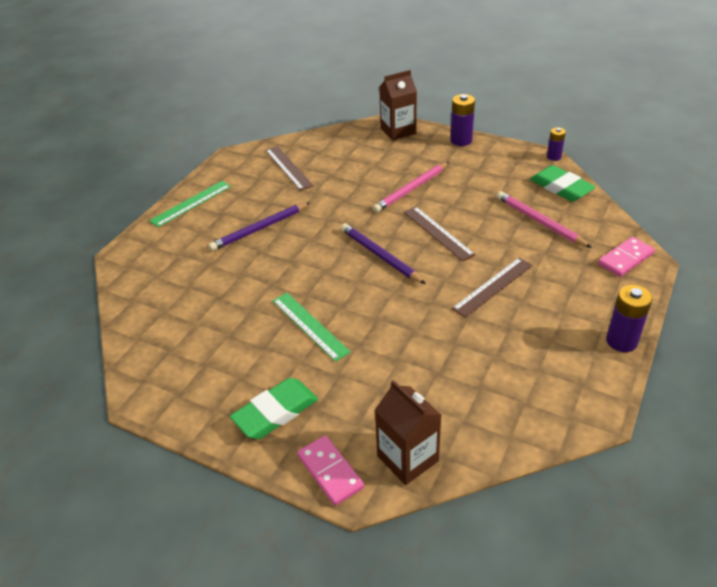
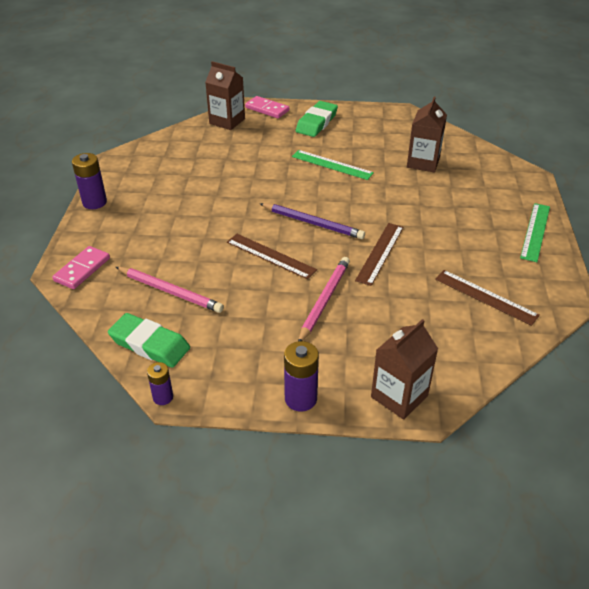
camera: 155 degrees right, 0 degrees up
(205, 301) = (423, 162): none -> brown carton
(259, 229) = (441, 222): purple pencil -> none
(493, 287) = (202, 219): brown ruler -> brown ruler (380, 253)

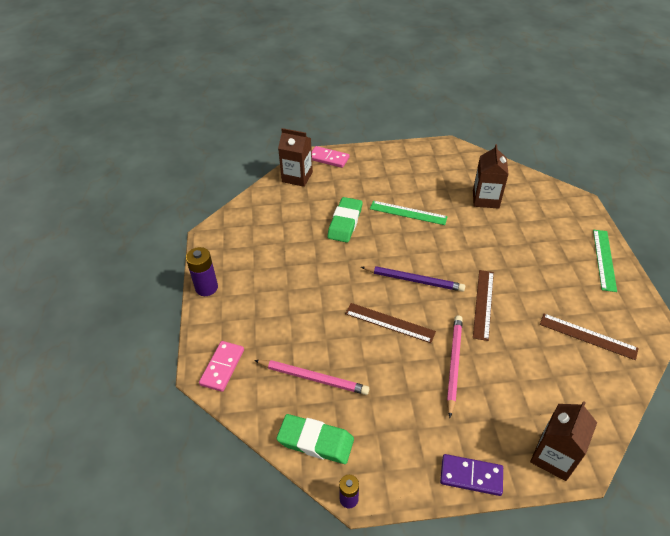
camera: 10 degrees left, 5 degrees up
(300, 399) = (471, 476): purple battery -> purple domino
(317, 122) = (378, 168): green eraser -> green eraser (345, 222)

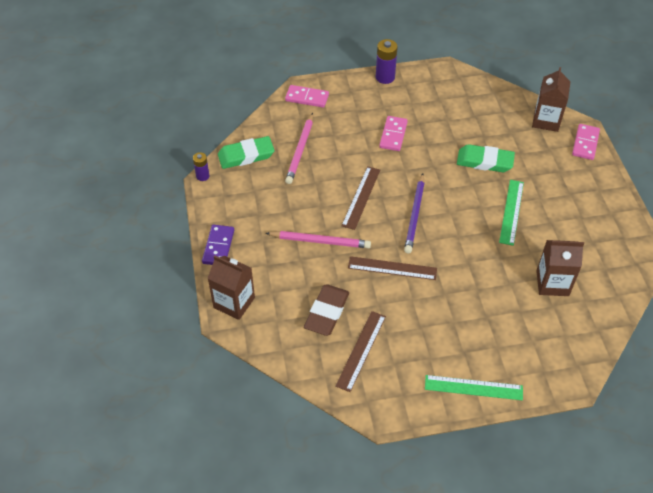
camera: 85 degrees right, 5 degrees up
(300, 288) = (393, 135): none -> pink domino
(315, 441) = (246, 155): green eraser -> green eraser turned 60 degrees clockwise
(548, 363) = (326, 312): none -> brown eraser

